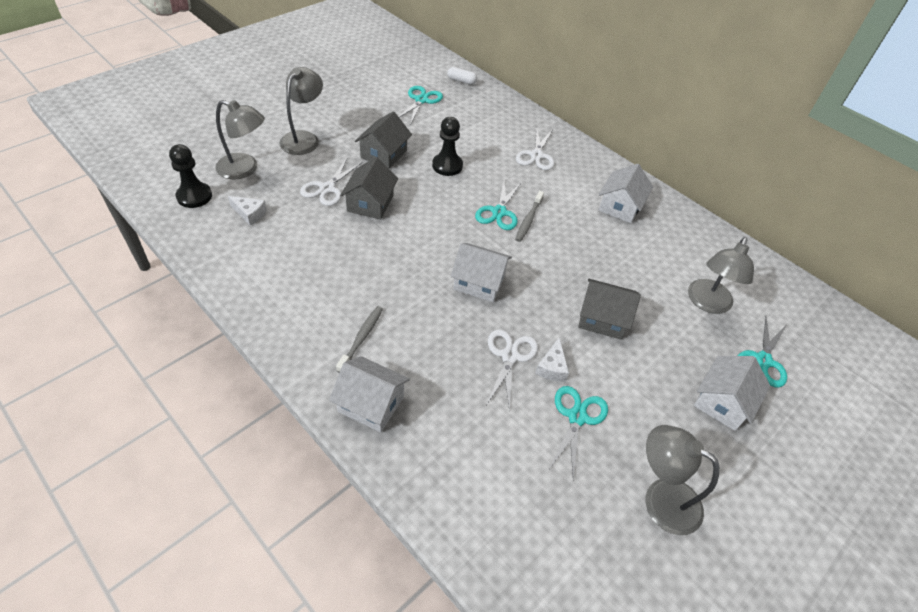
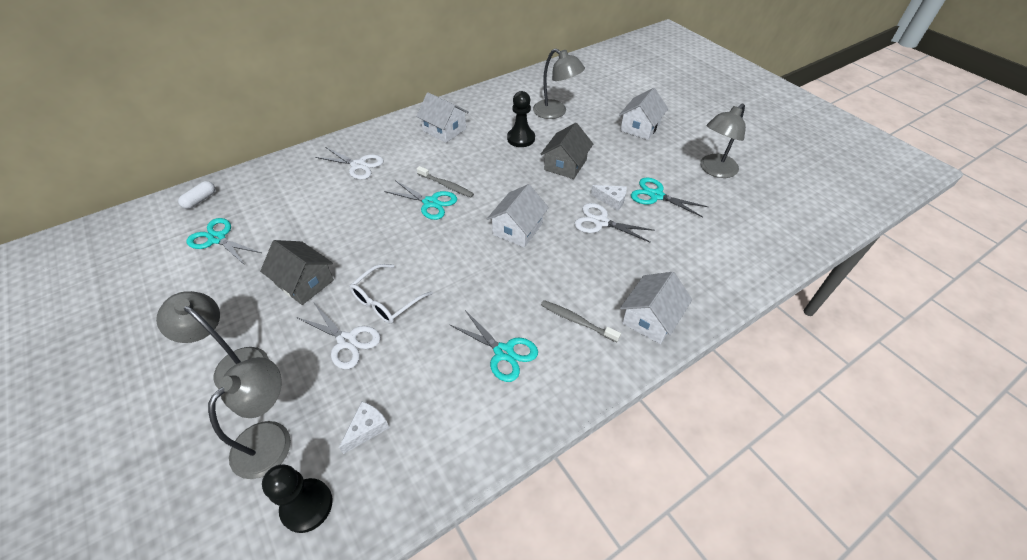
camera: 75 degrees left, 0 degrees up
(370, 203) = (386, 301): grey house -> white glasses
(447, 166) = (348, 230): black pawn -> black pawn (521, 138)
(722, 402) = (640, 127): white house -> white house turned 75 degrees clockwise
(763, 360) = (606, 103): turquoise scissors -> turquoise scissors (503, 352)

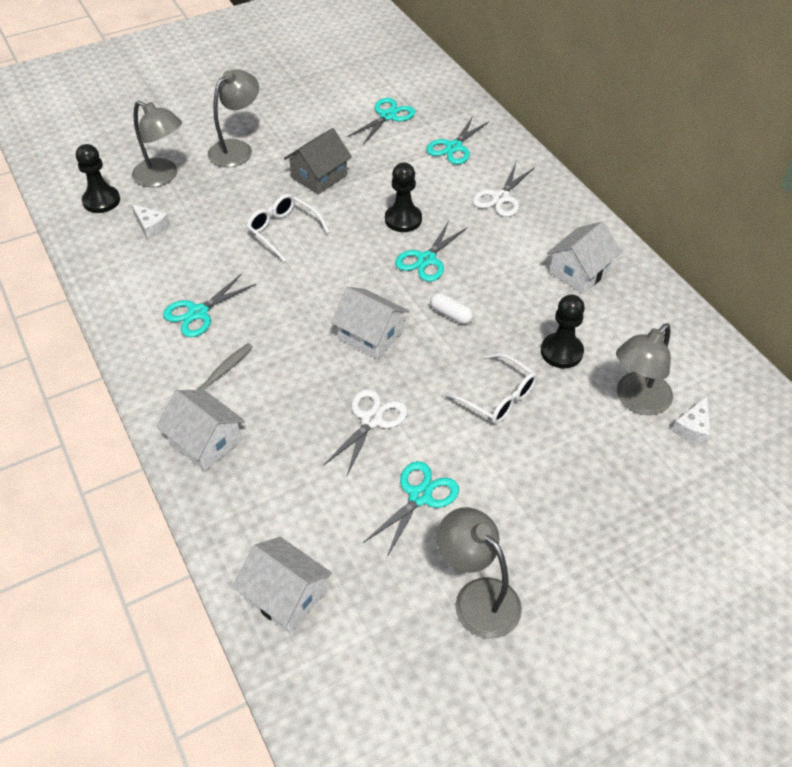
camera: 95 degrees right, 0 degrees up
(200, 200) = (446, 96): white capsule -> white capsule (451, 314)
(283, 193) = (453, 147): none -> turquoise scissors
(347, 341) = (242, 208): white scissors -> none
(379, 219) = (403, 219): none -> black pawn
(446, 185) = (458, 273): grey toothbrush -> none
(565, 165) = (497, 397): grey house -> white glasses
(611, 200) = (414, 439): white cheese -> white cheese (693, 428)
(640, 127) = (600, 513): white house -> white house (285, 595)

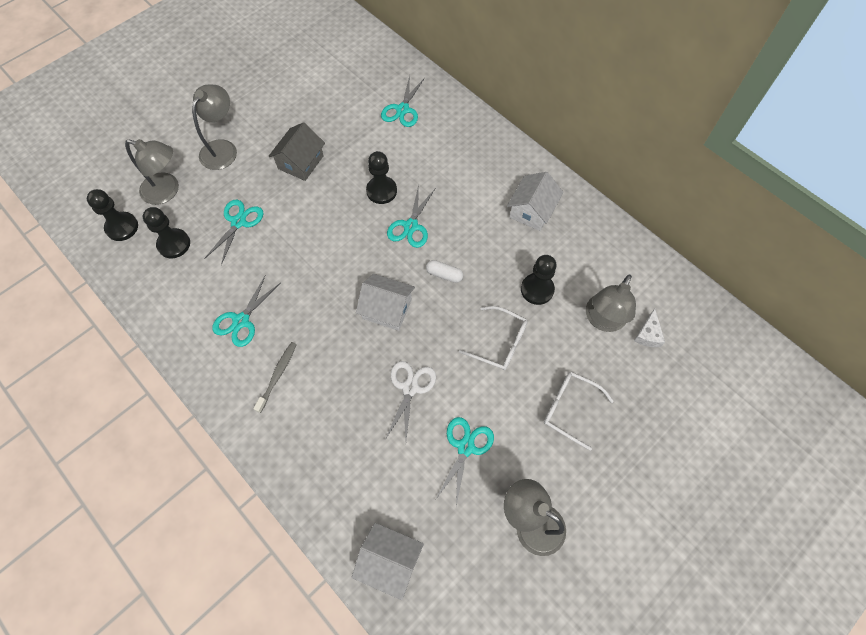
camera: 15 degrees left, 15 degrees up
(151, 226) = (174, 244): white cheese -> black pawn
(205, 441) = (285, 441): white house -> none
(283, 231) = (287, 224): white glasses -> white glasses (569, 409)
(388, 116) = (340, 88): turquoise scissors -> turquoise scissors (238, 222)
(500, 197) = (453, 152): white scissors -> none

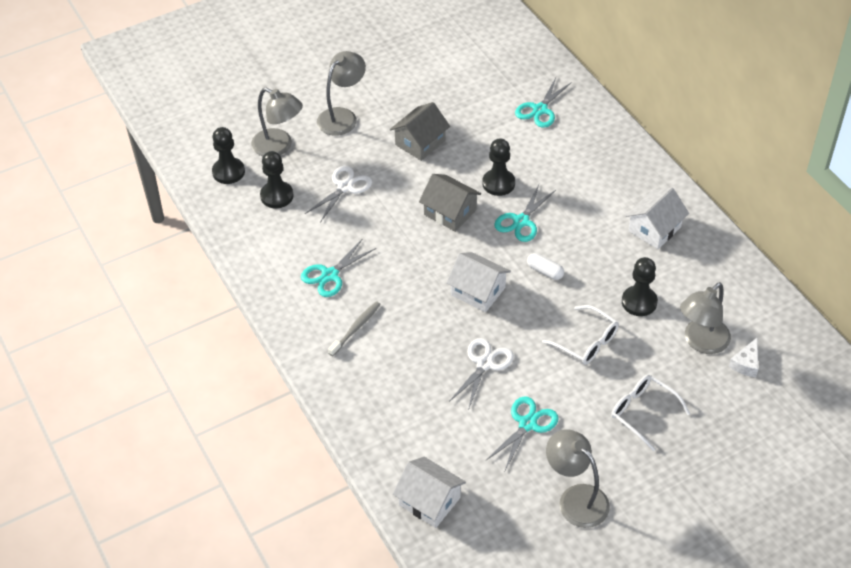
camera: 15 degrees right, 15 degrees down
(238, 222) = (345, 187): turquoise scissors -> white scissors
(343, 229) = (450, 212): none -> grey house

